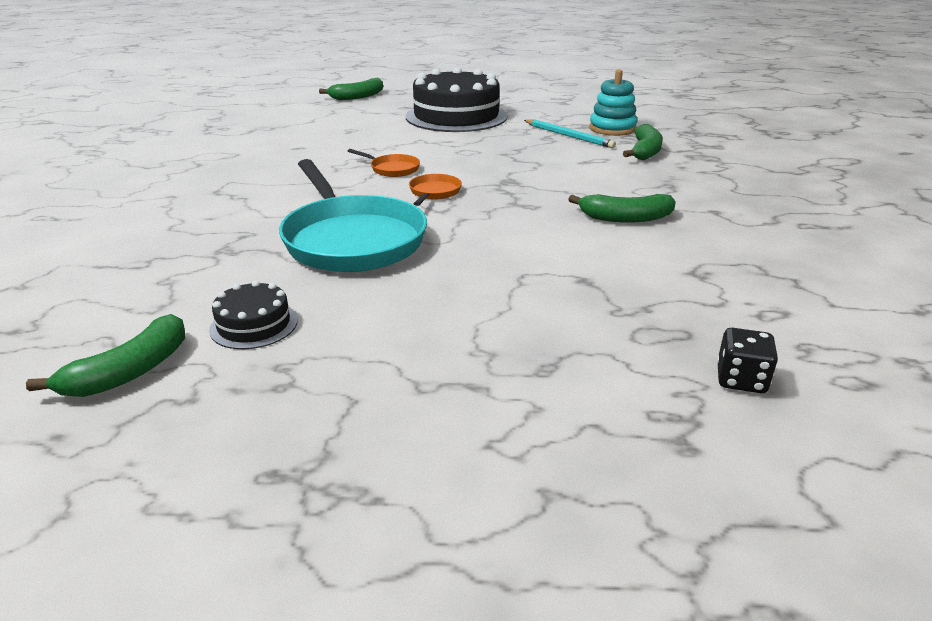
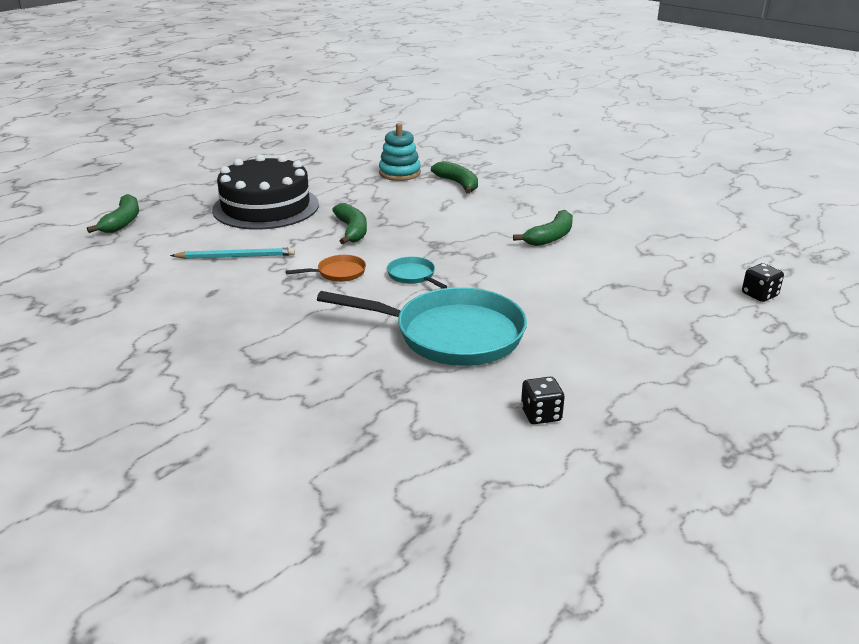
camera: 50 degrees left, 0 degrees up
(130, 371) = (554, 483): green banana -> green banana (352, 230)
(254, 325) = (541, 414): black cake -> black dice
(434, 193) = (413, 276): orange pan -> turquoise pan
(569, 136) = (387, 191): turquoise pencil -> turquoise pencil (236, 256)

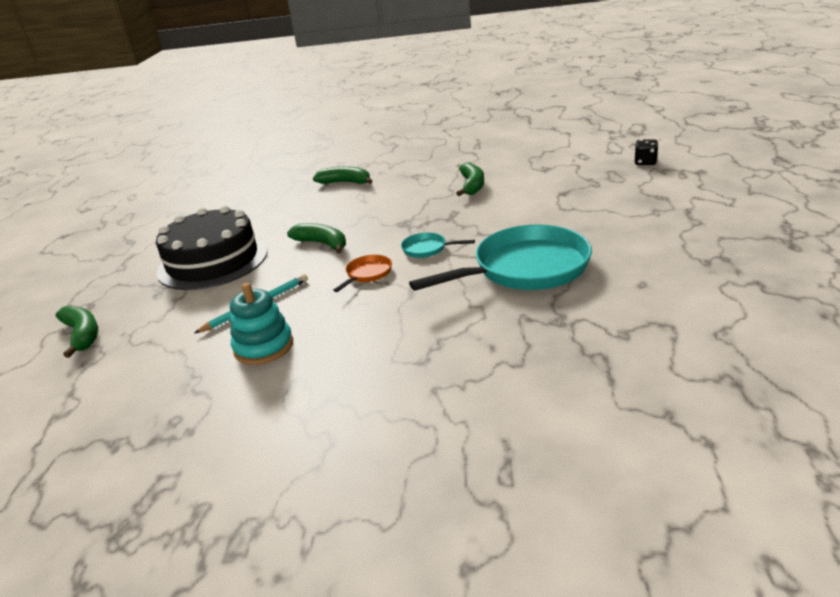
camera: 35 degrees left, 0 degrees up
(399, 173) = (286, 194): turquoise stacking toy -> turquoise stacking toy (264, 347)
(541, 414) = (666, 281): black dice -> none

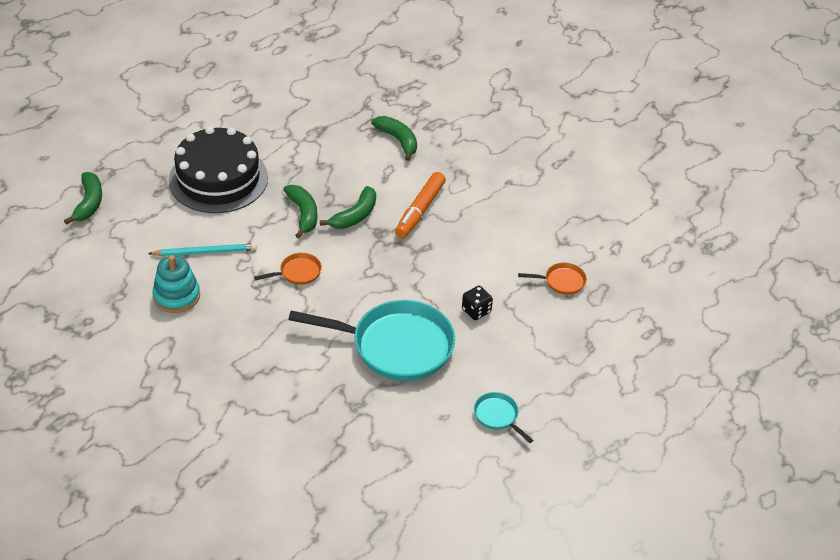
camera: 30 degrees right, 15 degrees up
(417, 201) = (420, 210): none -> orange marker
(427, 249) = (362, 275): turquoise pan -> turquoise pan (498, 416)
(472, 185) = (481, 221): green banana -> green banana (355, 216)
(580, 182) = (561, 281): none -> orange pan
(645, 162) = (647, 295): black dice -> black dice (476, 311)

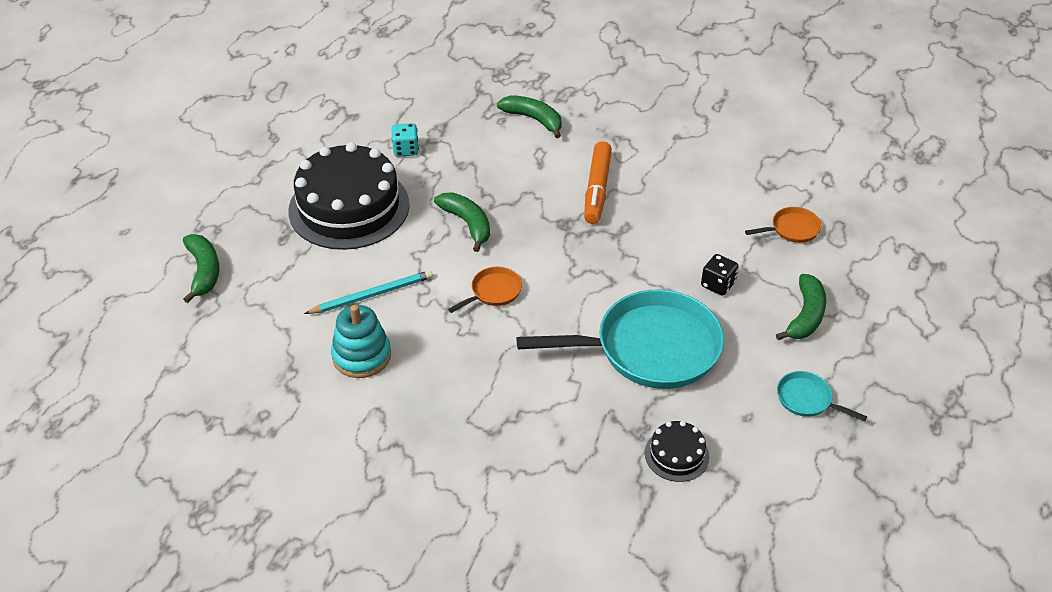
camera: 15 degrees left, 0 degrees up
(283, 142) = (406, 150): none -> turquoise dice
(355, 216) = (527, 212): green banana -> green banana (805, 316)
(375, 429) = (676, 455): none -> black cake

